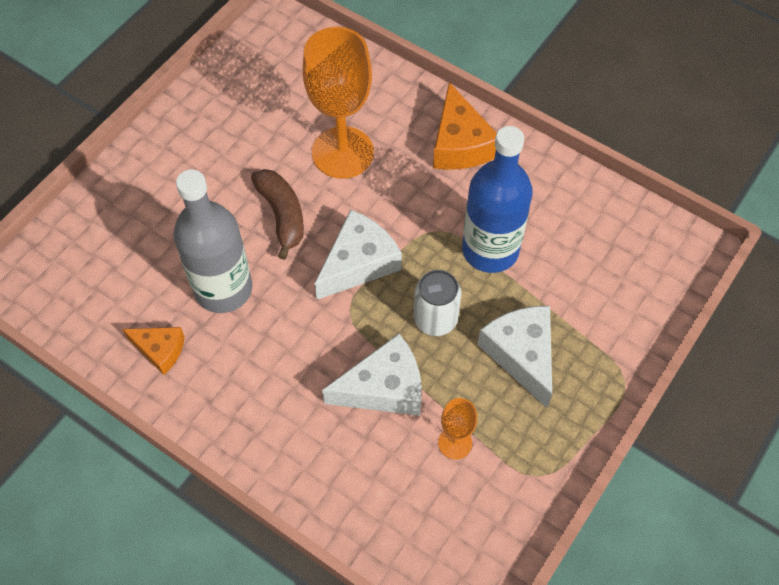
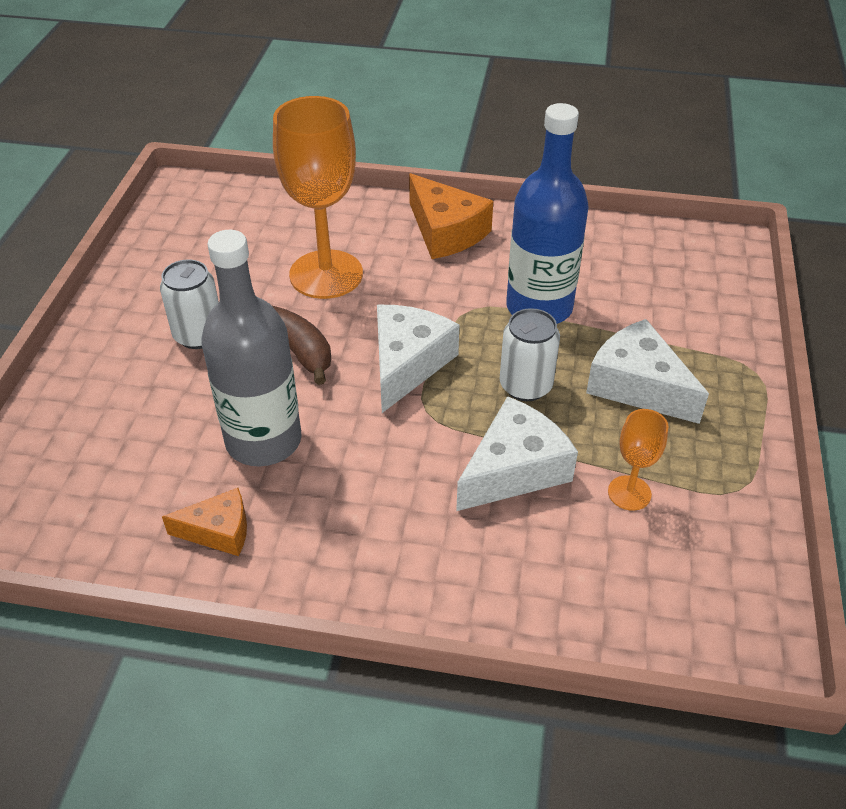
camera: 25 degrees left, 15 degrees down
(222, 175) = (198, 335): none -> white can

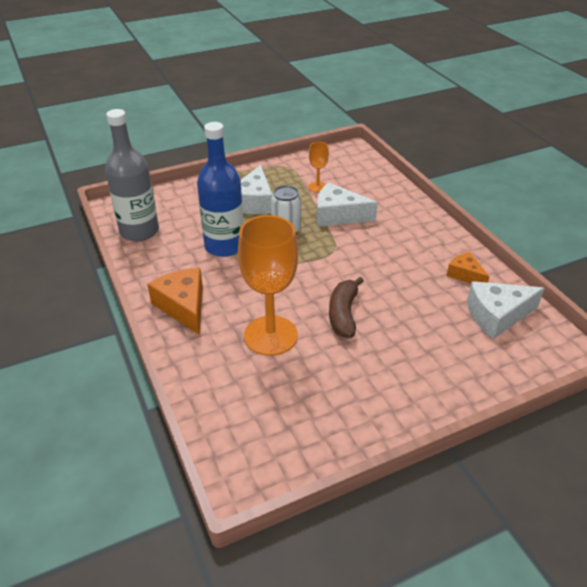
camera: 125 degrees left, 5 degrees down
(198, 335) = (374, 358): white can -> none
(263, 440) = (408, 289): grey bottle -> grey bottle (139, 231)
(407, 364) = (310, 269): white cheese -> white cheese (497, 315)
(445, 232) = (183, 306): orange cheese -> orange cheese turned 45 degrees counterclockwise

